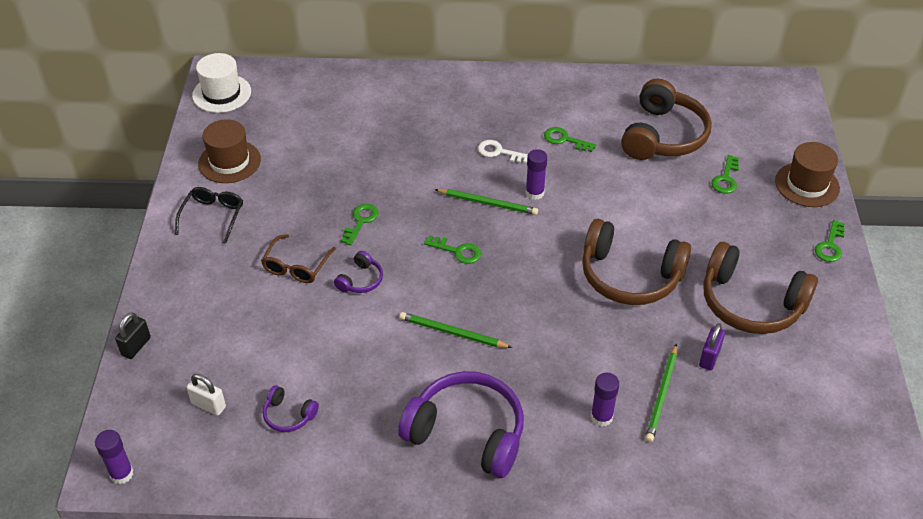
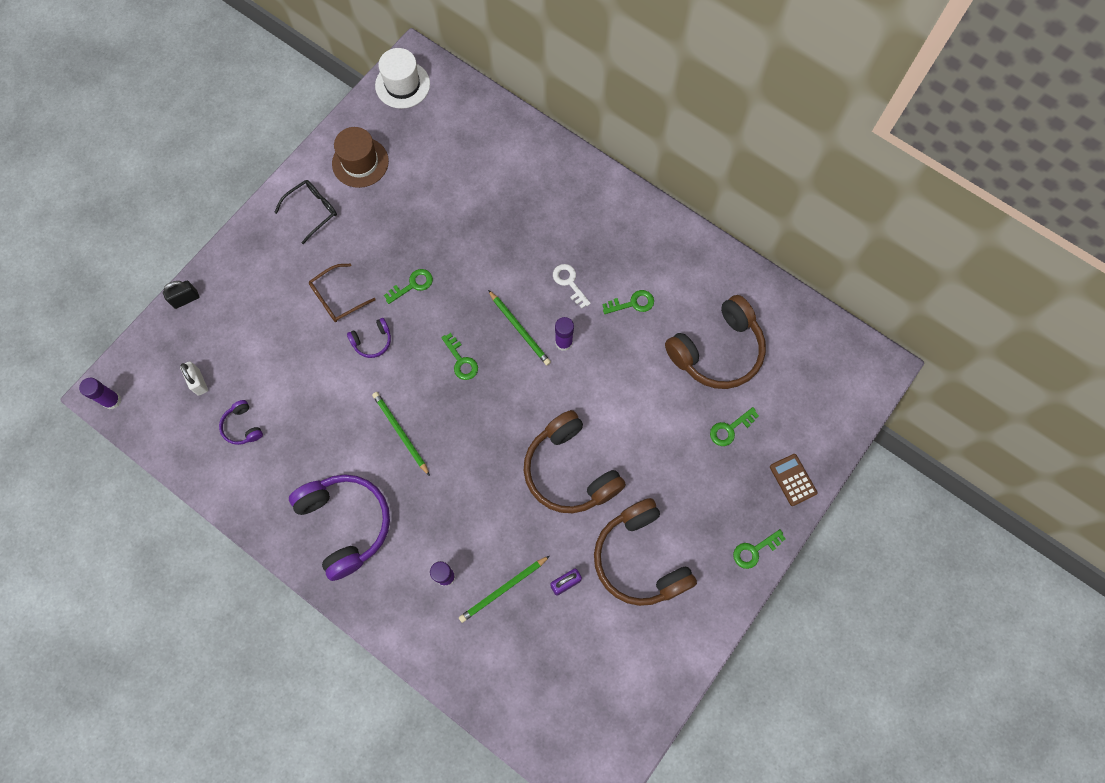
camera: 35 degrees right, 25 degrees up
(565, 140) = (632, 303): green key -> green key turned 105 degrees clockwise
(807, 184) = (793, 480): brown hat -> brown calculator

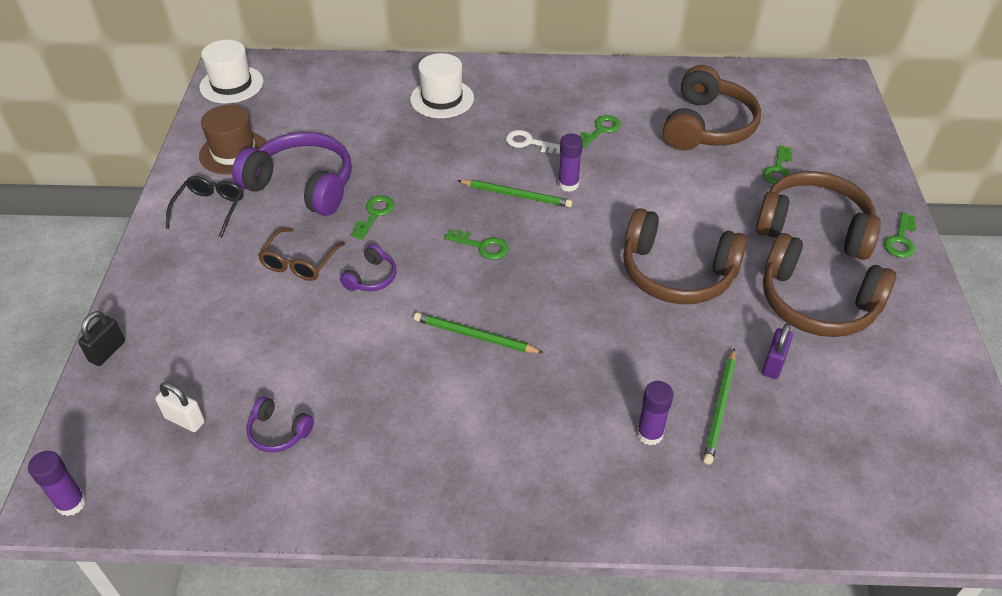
camera: 35 degrees left, 25 degrees down
(346, 524) = (490, 453): purple headphones -> purple headphones (302, 185)
(542, 195) = (442, 99): none -> white hat
(702, 497) = (813, 227): none -> brown headphones
(793, 480) = (868, 176): brown calculator -> none

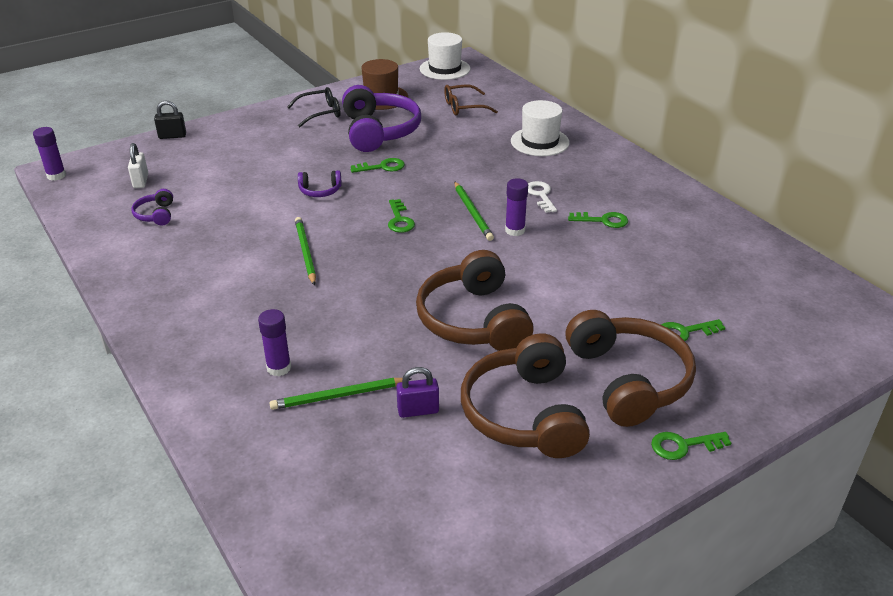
camera: 55 degrees right, 10 degrees down
(299, 262) = (306, 161): brown glasses -> brown glasses (464, 107)
(707, 126) = (689, 271): brown headphones -> none

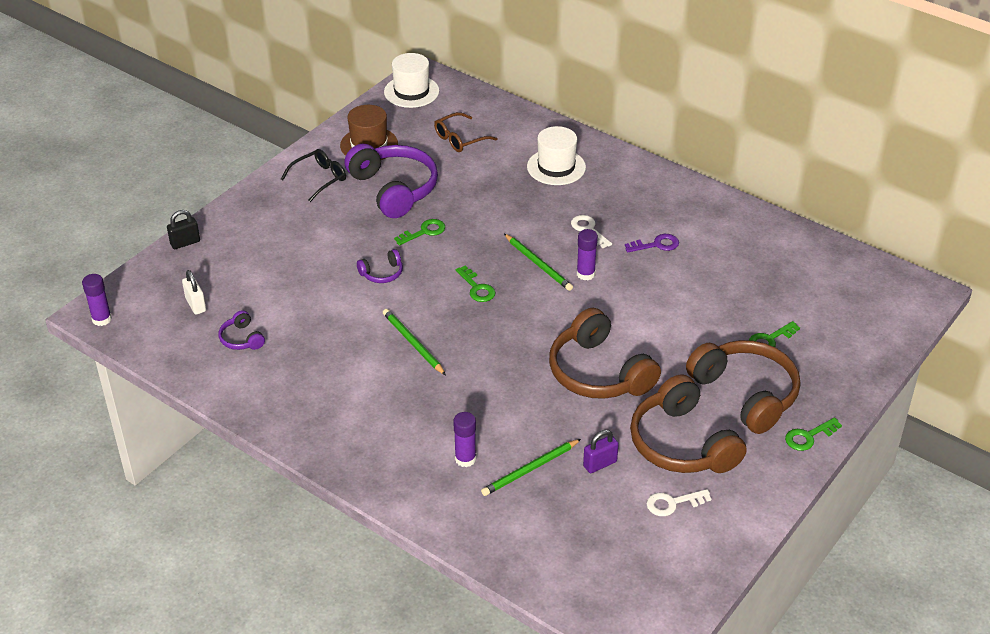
camera: 20 degrees left, 5 degrees up
(476, 476) = (673, 503): none -> white key
(603, 220) = (656, 245): green key -> purple key

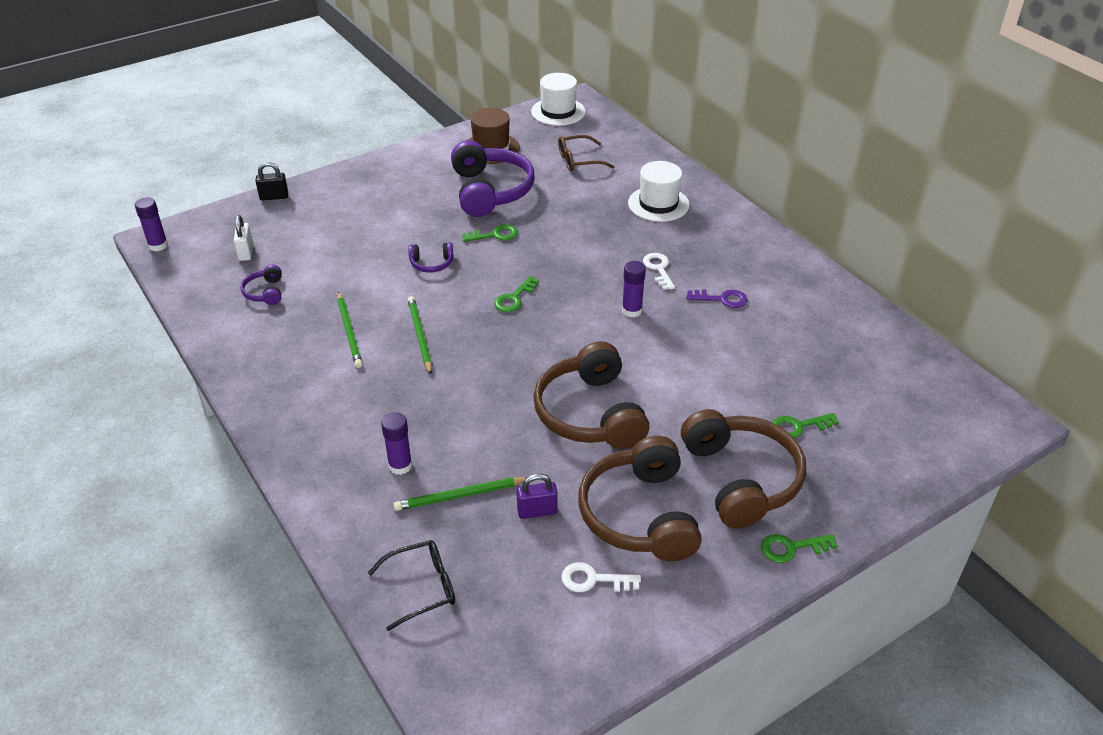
camera: 20 degrees right, 0 degrees up
(319, 179) = (427, 168): black glasses -> black glasses (422, 588)
(477, 288) = (514, 298): green key -> green key turned 45 degrees clockwise
(538, 264) = (588, 290): green pencil -> green pencil (349, 331)

